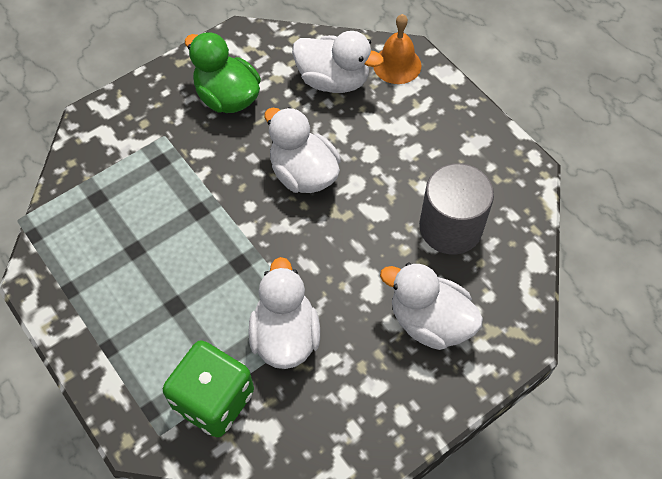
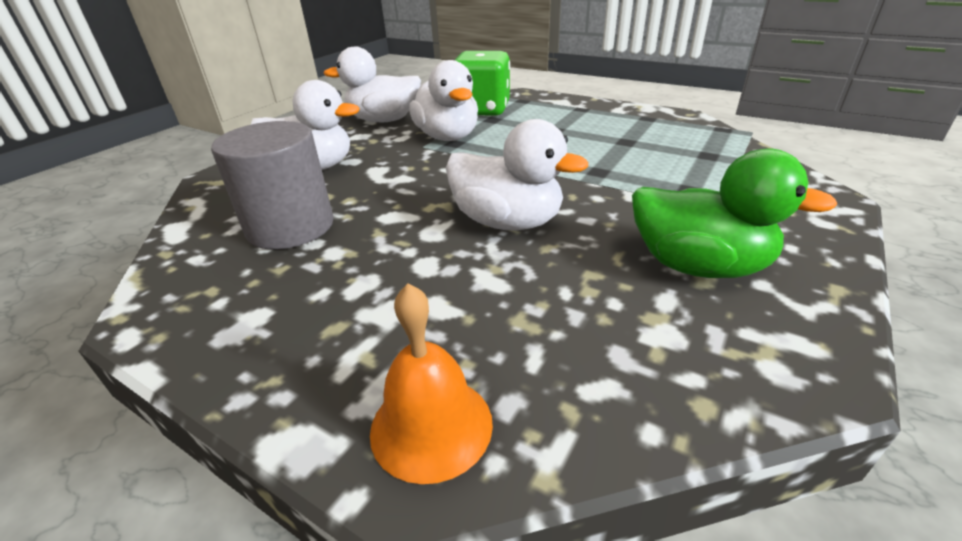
camera: 160 degrees right, 25 degrees down
(333, 80) = (550, 345): white duck -> white duck (384, 120)

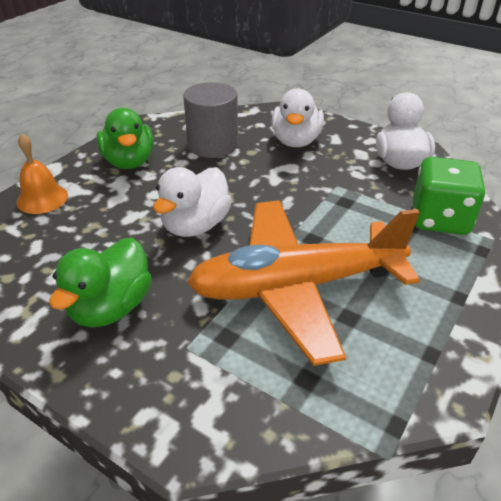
camera: 90 degrees right, 5 degrees up
(308, 311) = (129, 162): none -> green duck
(447, 137) = (358, 198): white duck -> none
(598, 161) = (297, 286): none -> orange plane

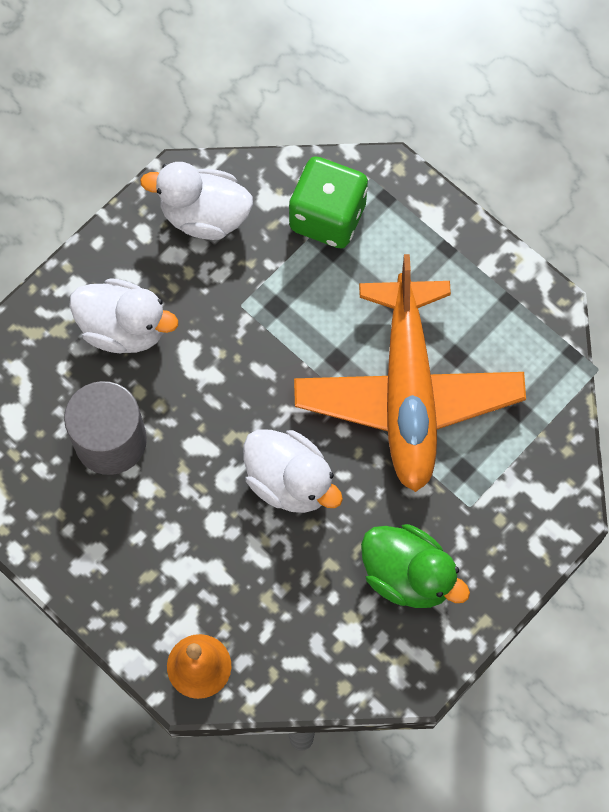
camera: 80 degrees left, 30 degrees up
(129, 162) = (131, 556): green duck -> none

